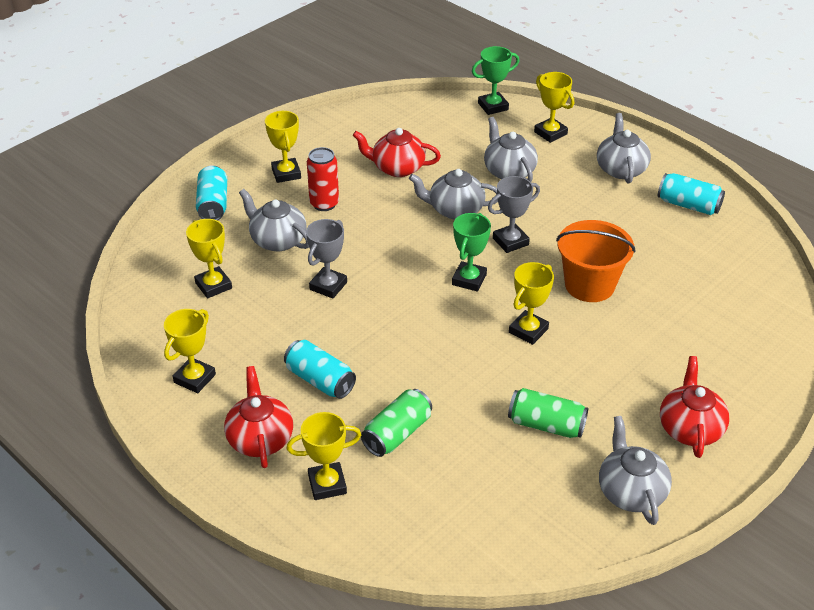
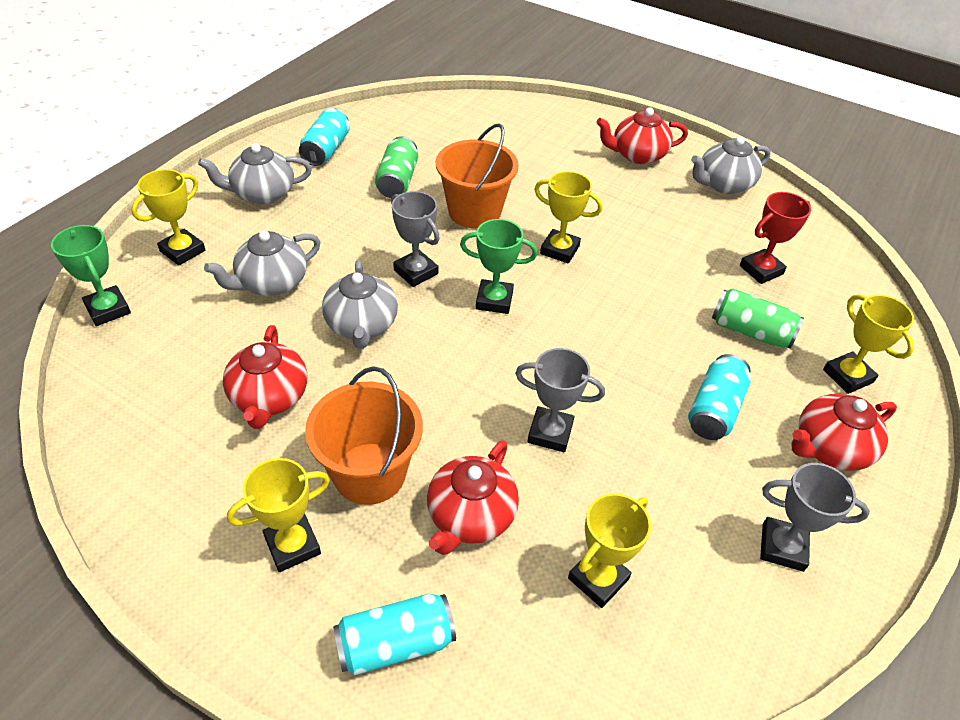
camera: 105 degrees left, 5 degrees up
(194, 378) = (782, 547): yellow trophy -> grey trophy
(277, 240) = (470, 516): grey teapot -> red teapot
(324, 204) = (369, 473): red can -> orange bucket
(479, 472) = (761, 270): none -> red trophy
(546, 425) = (679, 232): green can -> green can (398, 181)

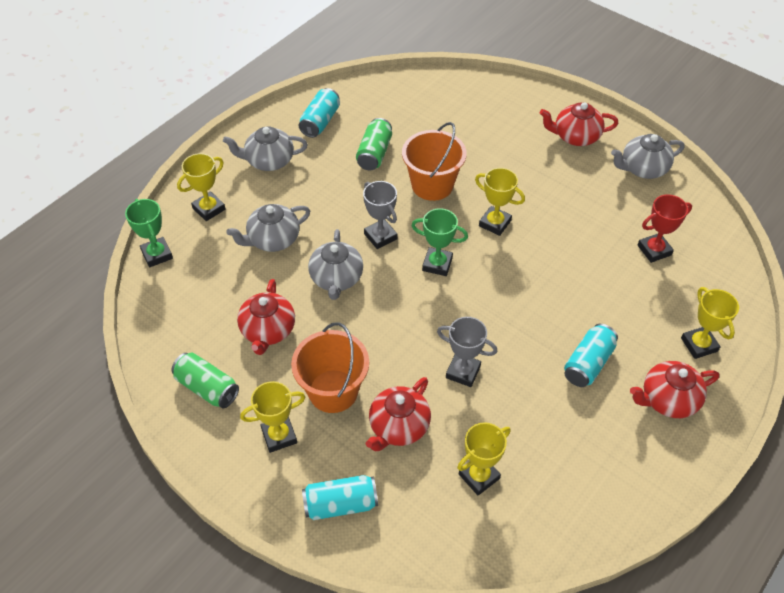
camera: 10 degrees right, 5 degrees up
(750, 331) = (632, 303): green can -> green can (207, 388)
(782, 547) = (612, 467): grey trophy -> none

